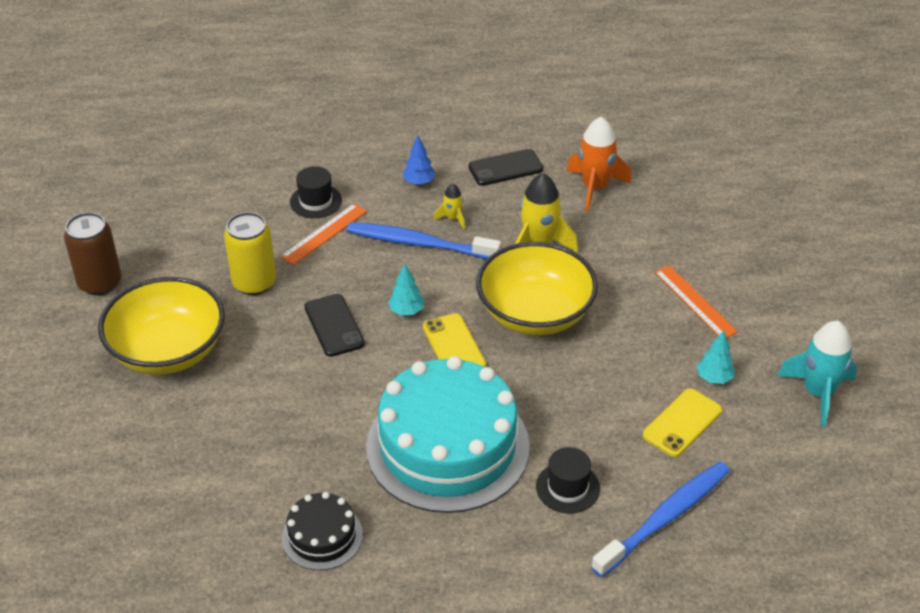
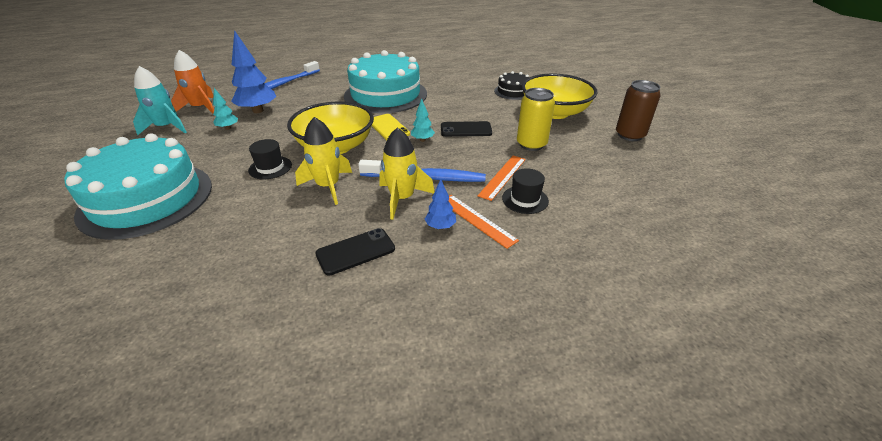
camera: 170 degrees right, 5 degrees down
(322, 536) = (435, 71): black cake -> black cake (513, 91)
(334, 325) = (466, 130): black phone -> black phone turned 60 degrees counterclockwise
(452, 218) = (402, 198): yellow rocket -> yellow rocket, size x1.99
(567, 487) = (326, 88): black hat -> black hat (270, 167)
(594, 188) = (265, 241): orange rocket -> orange rocket (201, 108)
(682, 423) = (258, 111): yellow phone -> blue tree
(694, 302) = (217, 162): orange ruler -> orange ruler (477, 220)
(750, 252) = (147, 199): none -> turquoise cake

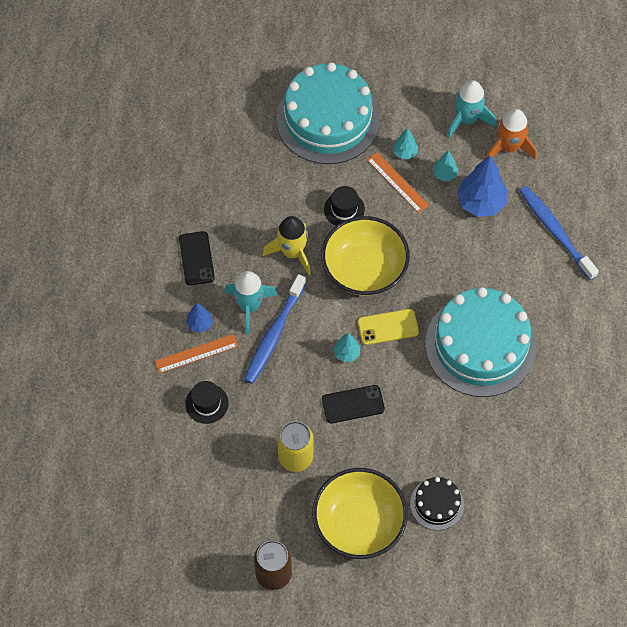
camera: 110 degrees right, 25 degrees up
(201, 149) = (405, 152): none -> turquoise tree
(402, 198) = (249, 306): yellow rocket -> turquoise rocket
(466, 130) = (353, 404): black phone -> black phone turned 60 degrees clockwise
(503, 177) = (248, 401): orange ruler -> orange ruler (397, 182)

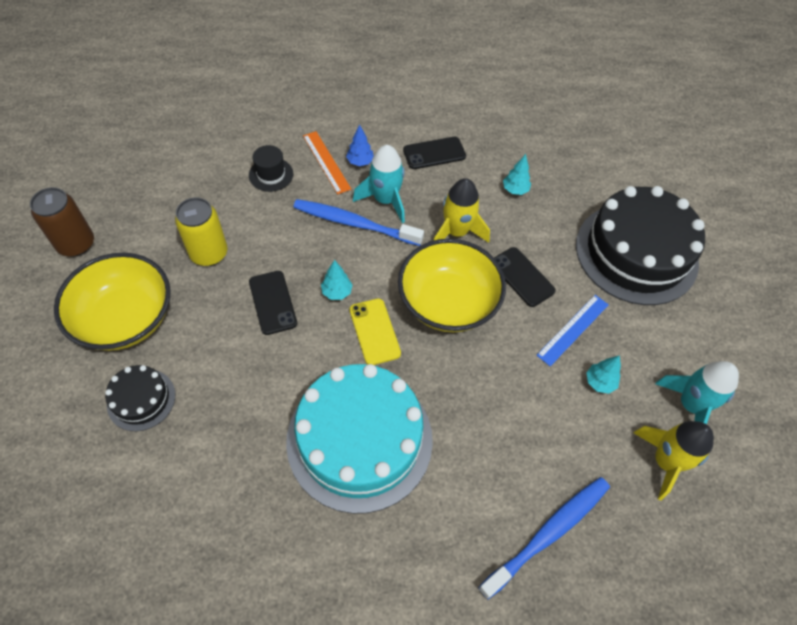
camera: 80 degrees right, 5 degrees down
(328, 119) = (636, 253): turquoise cake -> black cake
(344, 209) = (522, 277): black hat -> black phone
(397, 182) = (573, 329): orange ruler -> blue ruler
(405, 152) = (617, 335): turquoise tree -> turquoise tree (515, 190)
(480, 203) = (569, 429): blue tree -> none
(509, 147) = (665, 461): orange rocket -> yellow rocket

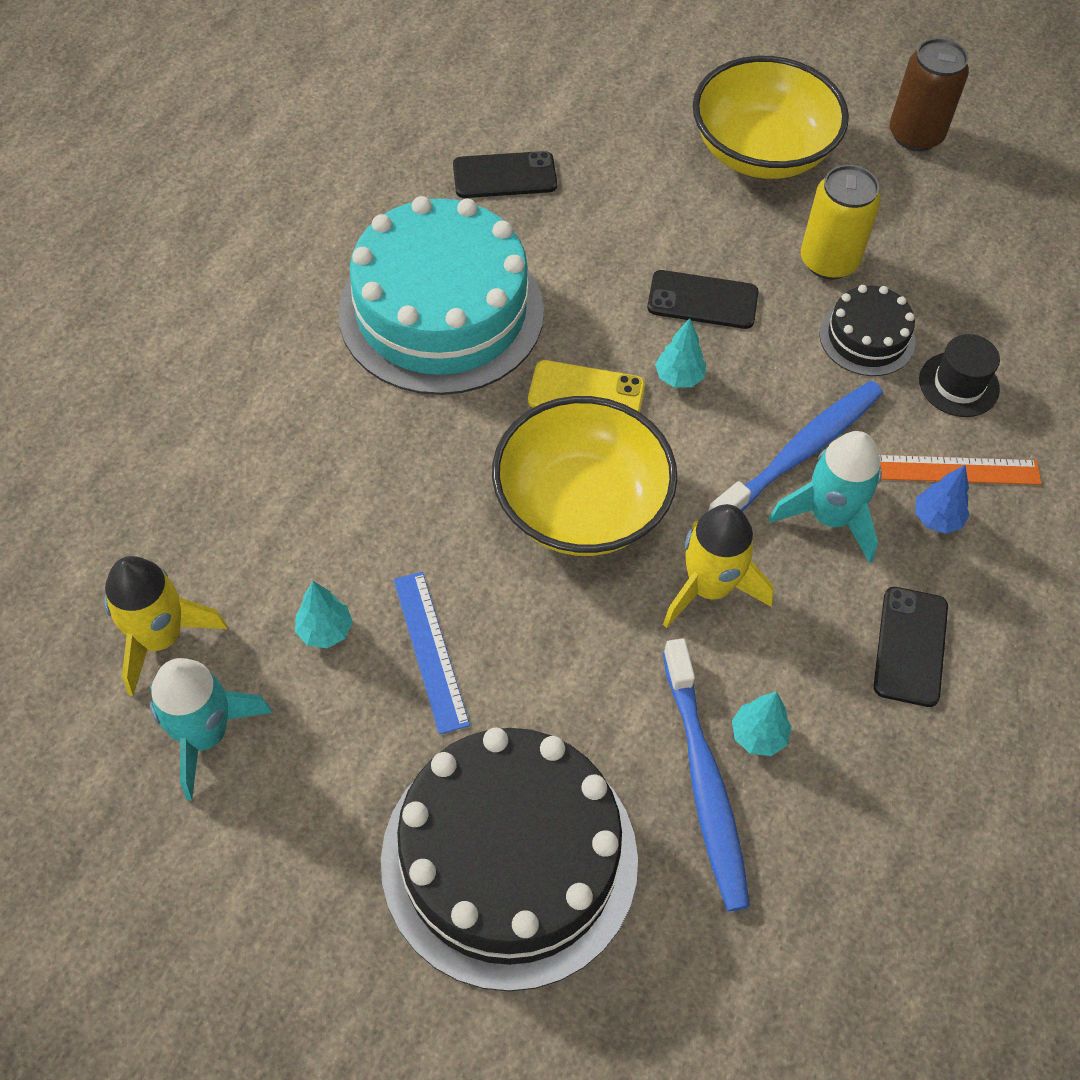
camera: 120 degrees right, 0 degrees up
(141, 399) = (632, 136): black cake -> black cake (867, 337)
(522, 277) = (567, 635): black phone -> black phone (504, 176)
(548, 534) = (187, 442): blue toothbrush -> blue toothbrush (704, 781)

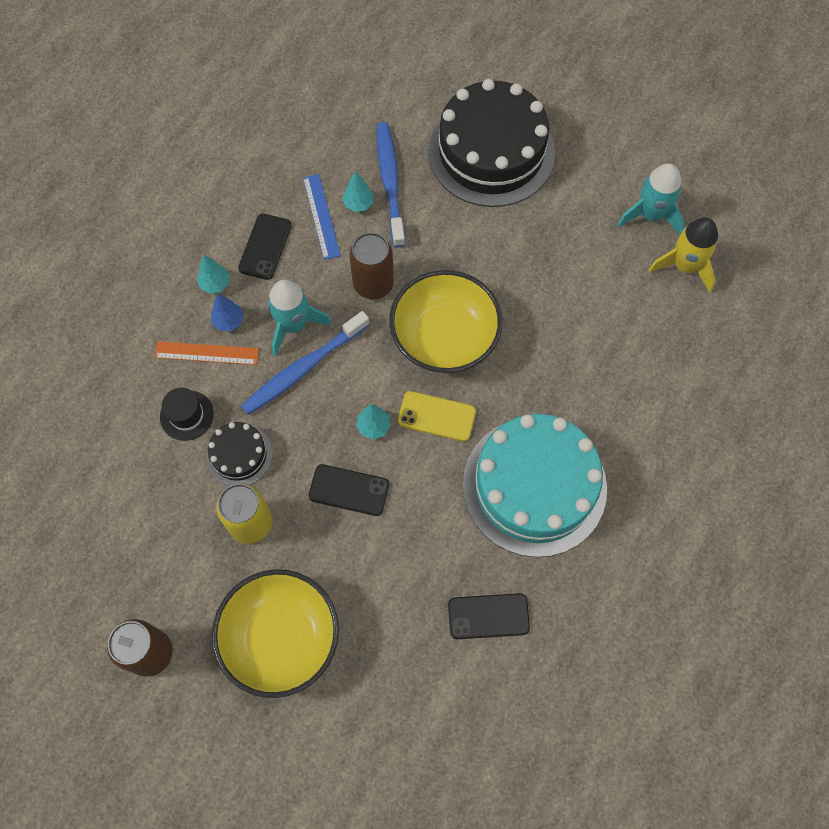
camera: 175 degrees left, 10 degrees up
(325, 631) = (593, 266): turquoise tree -> turquoise tree (215, 284)
(431, 650) = (533, 254): blue ruler -> blue ruler (321, 216)
(709, 587) = (373, 284): yellow rocket -> brown can

